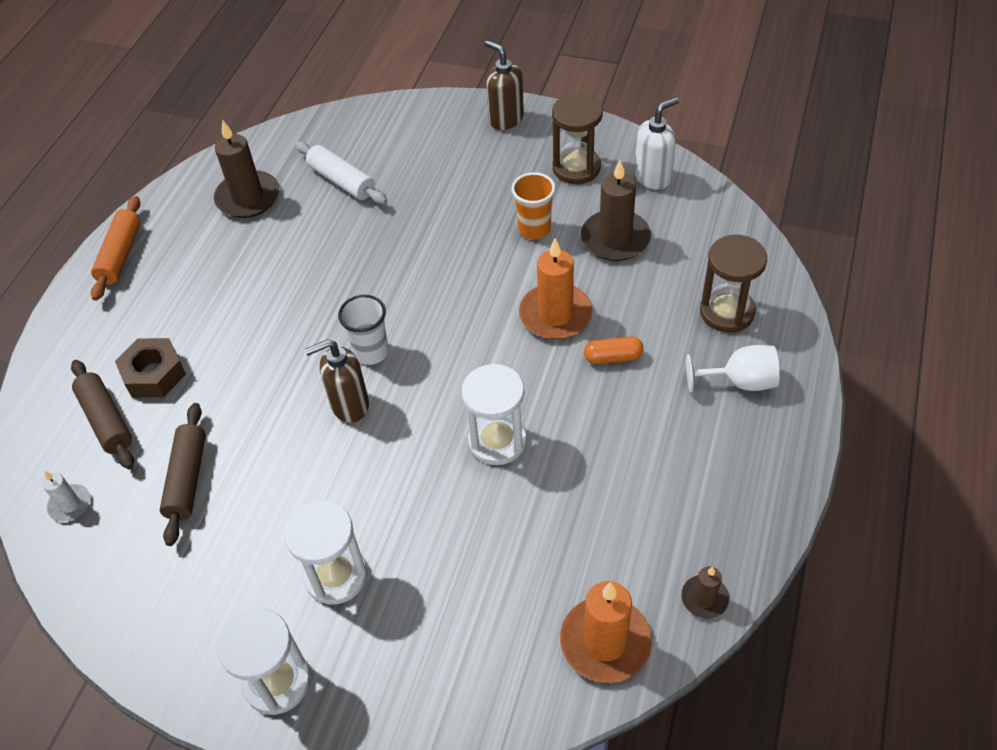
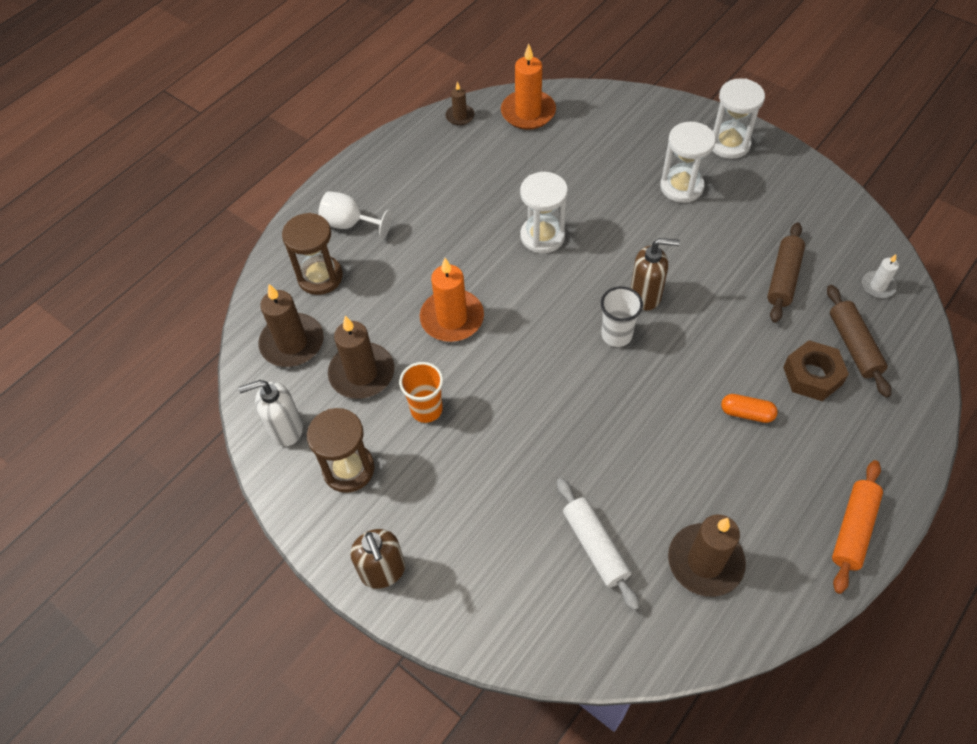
camera: 160 degrees left, 5 degrees up
(613, 357) = (427, 269): orange capsule -> orange capsule (746, 413)
(704, 242) = (292, 343): none -> brown candle

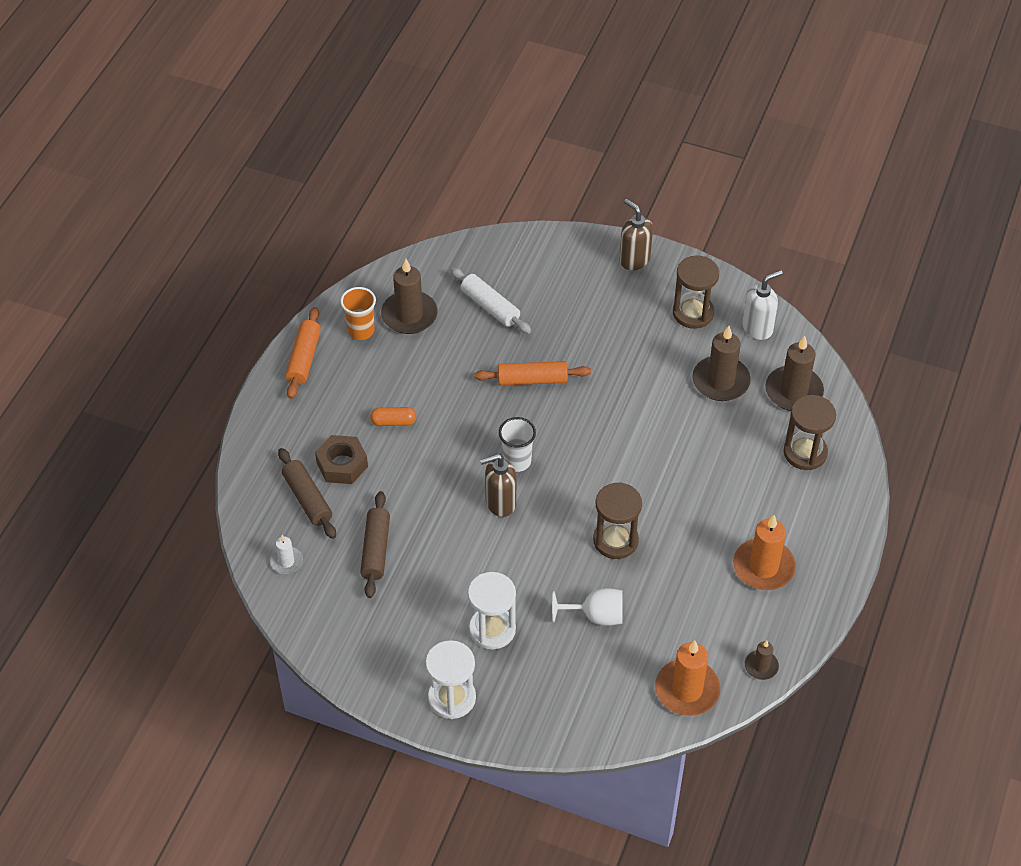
camera: 160 degrees right, 5 degrees down
(350, 224) = (808, 510): white goblet -> white goblet (596, 616)
(426, 409) = (654, 366): orange cup -> orange cup (361, 331)
(452, 318) = (667, 443): orange candle -> orange candle (763, 567)
(542, 236) = (615, 540): white hourglass -> brown hourglass
(572, 427) = (532, 380): none -> orange rolling pin

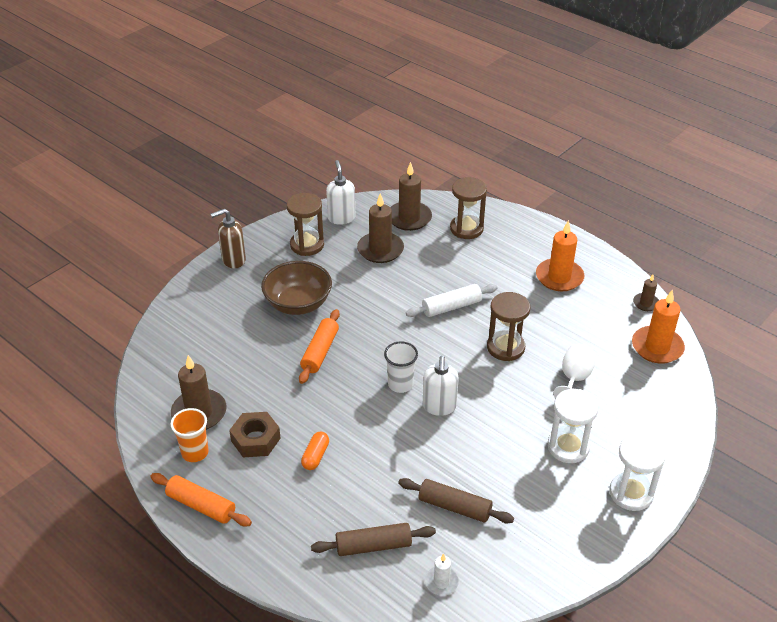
camera: 70 degrees left, 10 degrees down
(342, 464) = (345, 507): brown nut -> brown nut (255, 439)
(490, 306) = (225, 356): white rolling pin -> white rolling pin (451, 307)
(500, 503) = (439, 407): brown soap dispenser -> white soap dispenser
(594, 338) = (298, 304): none -> brown bowl

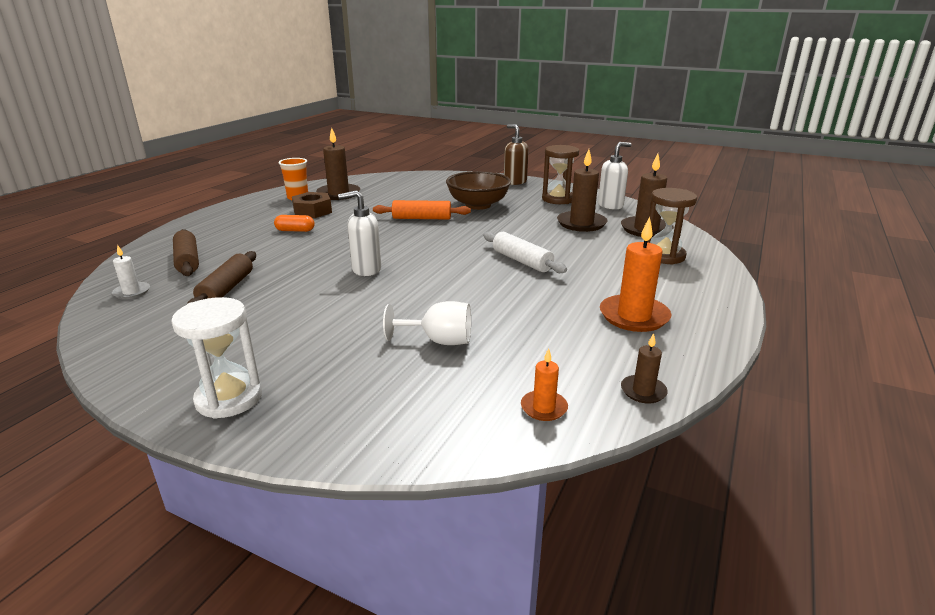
camera: 75 degrees right, 15 degrees down
(201, 506) = (245, 205): orange rolling pin -> none
(400, 384) = (392, 250): white cup -> none
(505, 347) = (473, 294): brown hourglass -> none
(568, 447) = (314, 345): white hourglass -> none
(657, 347) = (544, 408): orange candle -> orange candle, size x0.53

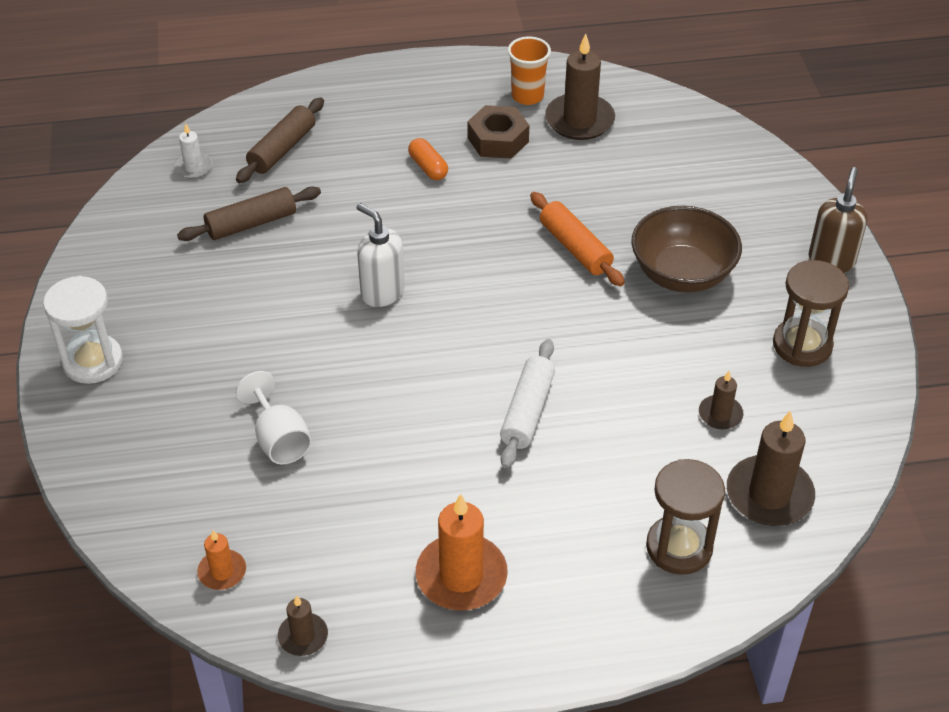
camera: 55 degrees right, 20 degrees up
(581, 223) = (720, 414): brown candle -> brown candle, size x0.53
(610, 205) = (838, 416): white soap dispenser -> none

